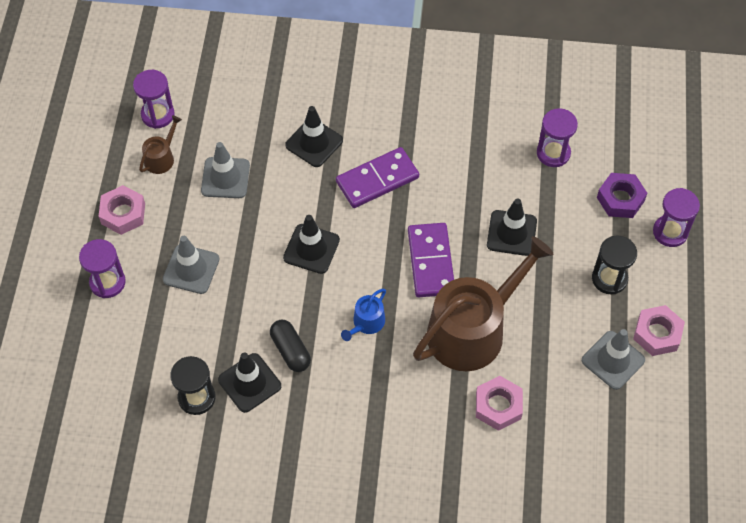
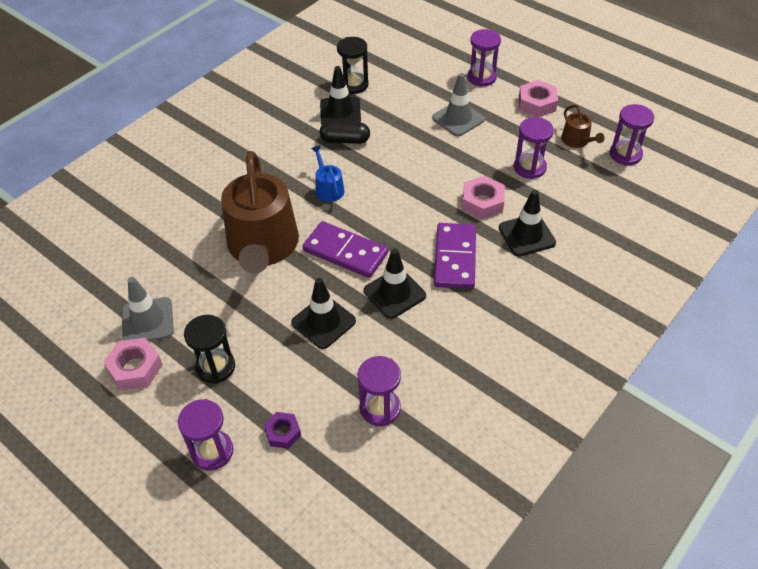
camera: 125 degrees right, 10 degrees down
(225, 178) = (529, 167): grey traffic cone -> purple hourglass
(311, 249) = (420, 187): black traffic cone -> black traffic cone (394, 293)
(498, 406) = (190, 227): pink nut -> pink nut (482, 202)
(620, 199) = (283, 433): purple nut -> purple nut, size x0.65

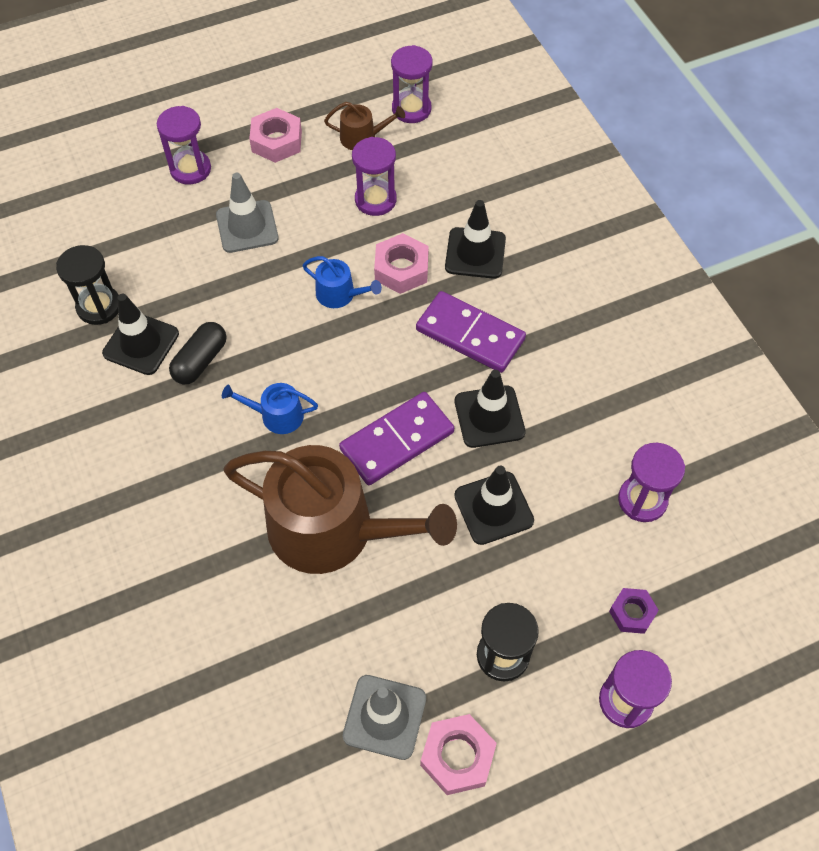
camera: 65 degrees left, 10 degrees up
(439, 181) = (340, 294): none -> blue watering can

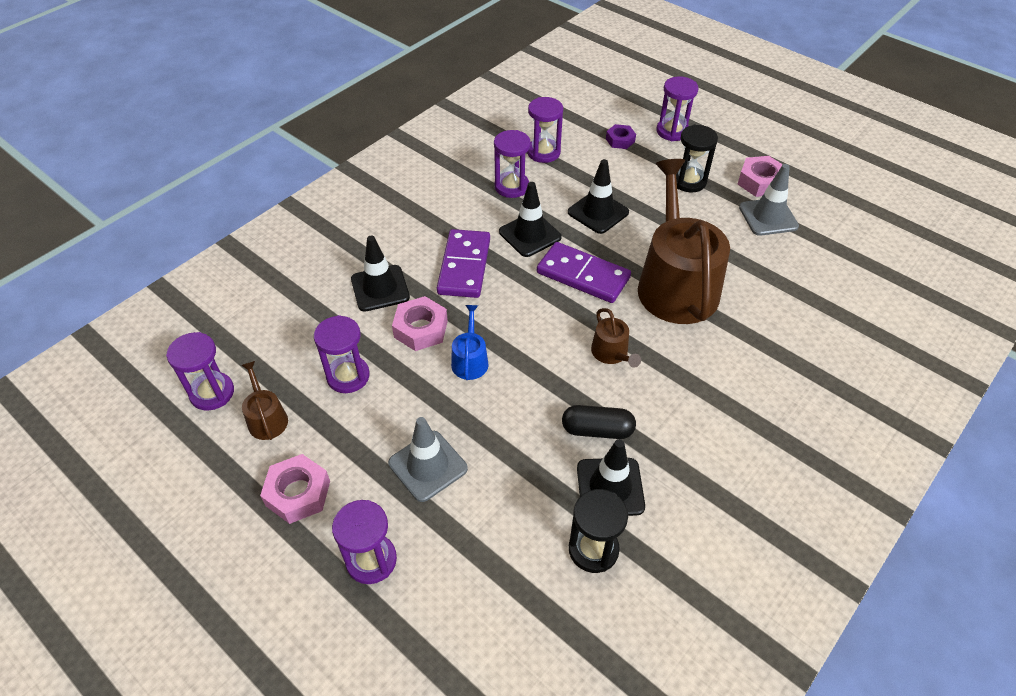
camera: 115 degrees left, 10 degrees down
(276, 415) = (611, 353): blue watering can -> brown watering can
(586, 433) = (511, 187): none -> purple hourglass

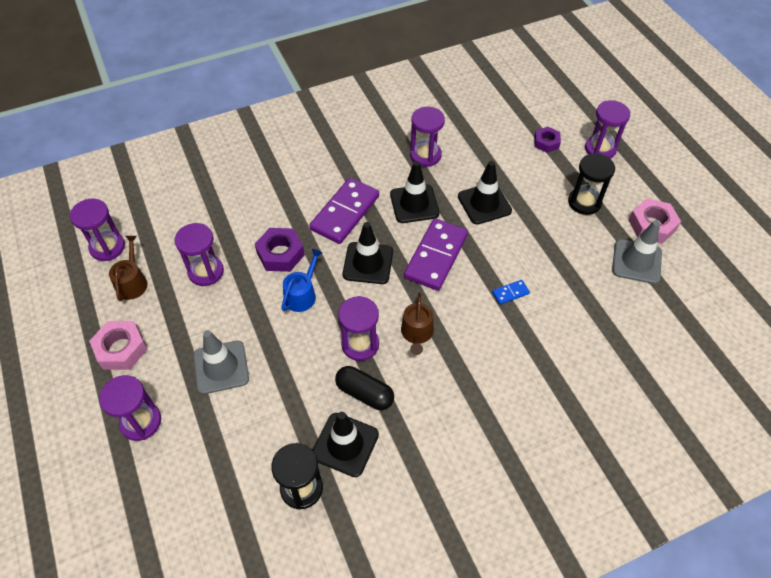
camera: 25 degrees right, 5 degrees up
(380, 288) = (270, 208): black traffic cone -> black traffic cone (368, 263)
(421, 329) = (280, 254): pink nut -> purple nut
(543, 152) = (471, 132): purple hourglass -> purple hourglass (360, 344)
(583, 275) = (435, 256): purple domino -> purple domino turned 60 degrees clockwise
(675, 284) = (510, 293): brown watering can -> blue domino

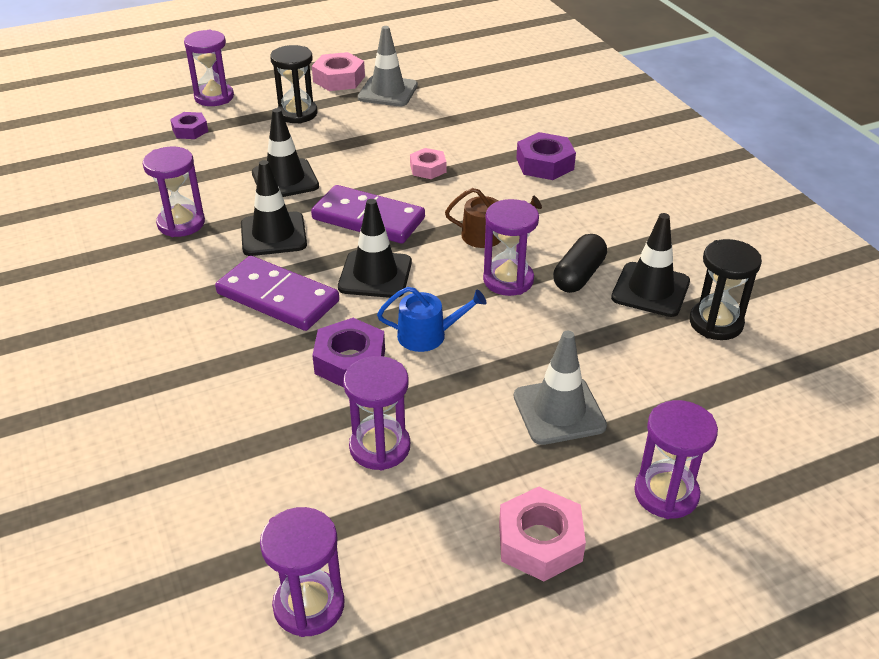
camera: 90 degrees left, 15 degrees down
(132, 282) = (397, 549): brown watering can -> none
(302, 294) = (428, 335): blue watering can -> blue watering can turned 150 degrees clockwise
(510, 293) = (428, 168): blue domino -> pink nut
(528, 381) = (545, 164): none -> purple nut

